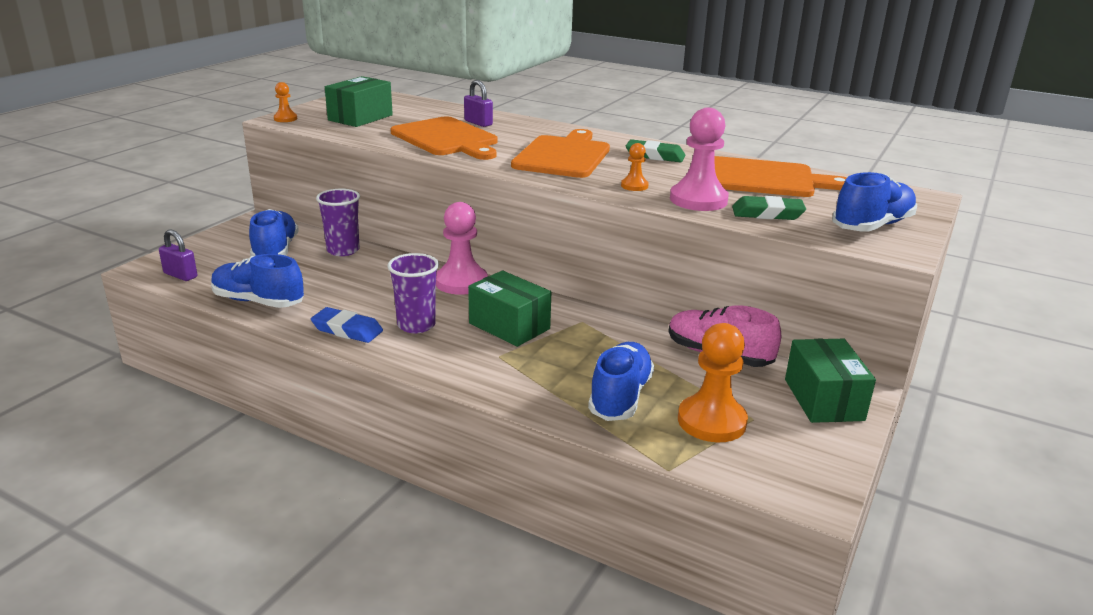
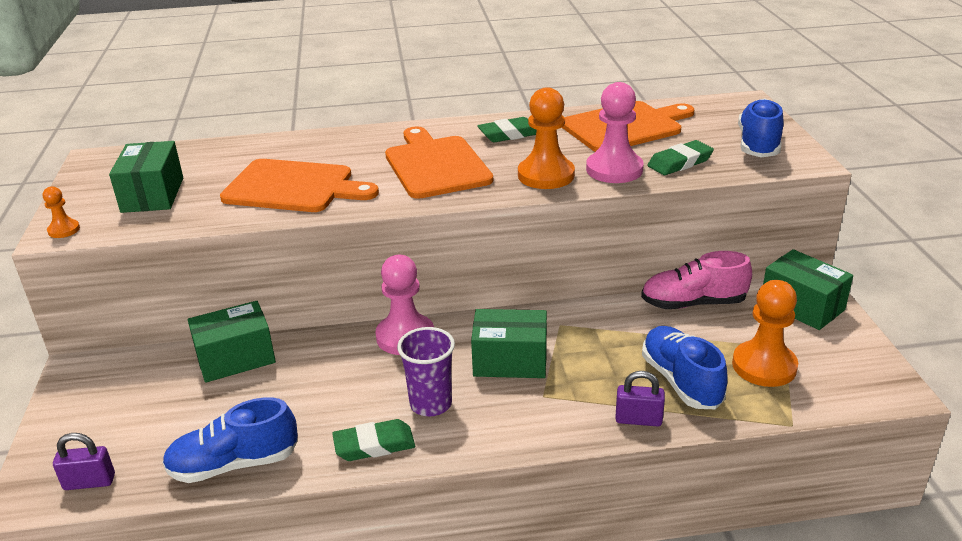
camera: 35 degrees left, 5 degrees up
(275, 251) = (159, 395): blue shoe -> none
(343, 250) = (235, 358): purple cup -> green box
(347, 330) = (374, 445): blue eraser -> green eraser
(478, 123) = (291, 155): purple padlock -> purple padlock (638, 419)
(634, 186) = (546, 175): orange pawn -> orange pawn, size x2.03

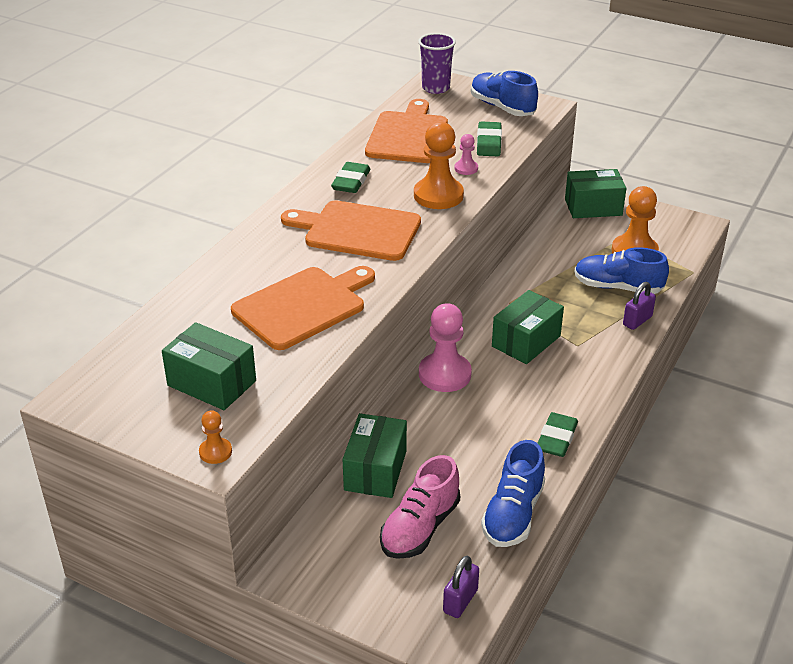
camera: 55 degrees left, 5 degrees up
(430, 404) = (537, 395): purple cup -> purple cup (436, 88)
(614, 170) = (466, 168): pink pawn -> pink pawn, size x0.49
(693, 303) = (545, 241): pink shoe -> pink shoe (420, 527)

